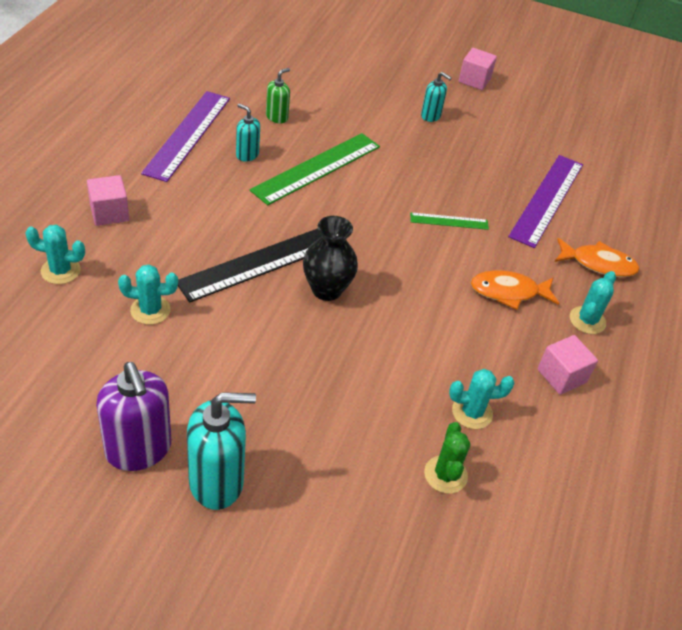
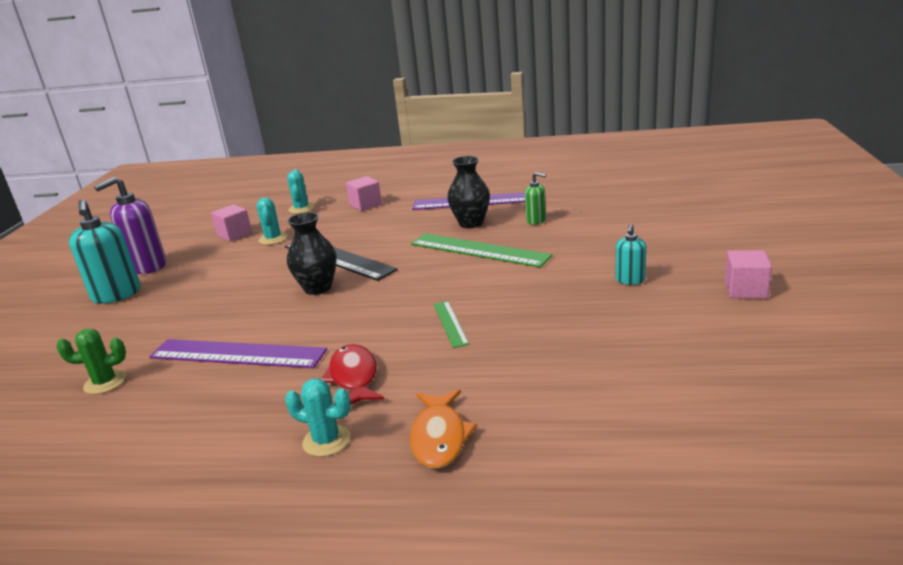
camera: 85 degrees right, 20 degrees down
(247, 155) = (471, 223): turquoise soap dispenser -> black vase
(472, 412) = (177, 384): turquoise cactus -> none
(508, 292) = (354, 377): orange fish -> red fish
(547, 199) = (544, 378): purple ruler -> purple ruler (237, 354)
(561, 376) = (230, 432): pink cube -> pink cube (234, 234)

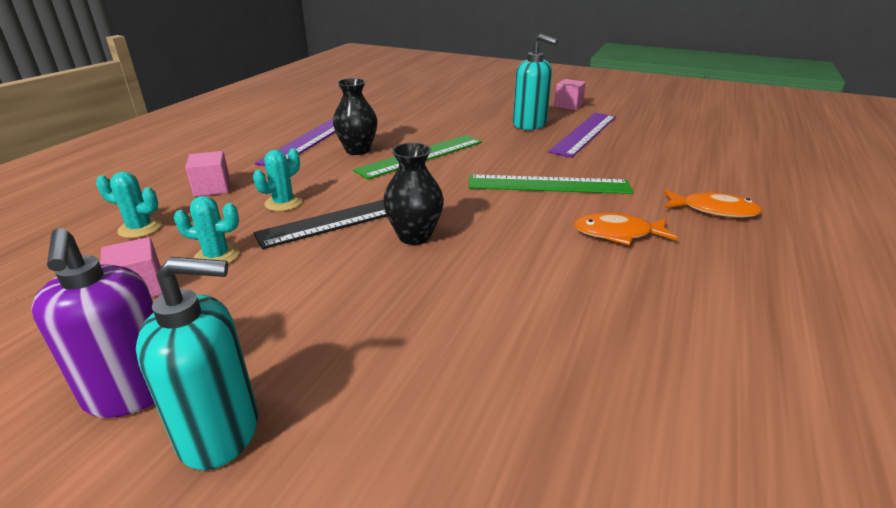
camera: 75 degrees left, 5 degrees up
(105, 382) = (551, 420): green cactus -> none
(237, 354) = (535, 297): purple ruler -> purple ruler (584, 133)
(326, 441) = (714, 255): turquoise cactus -> turquoise cactus (283, 203)
(354, 377) = (617, 234): red fish -> orange fish
(450, 323) = (548, 185): green ruler -> green ruler, size x2.01
(536, 220) = (391, 129): green soap dispenser -> none
(630, 280) = (530, 124): turquoise soap dispenser -> turquoise soap dispenser, size x1.86

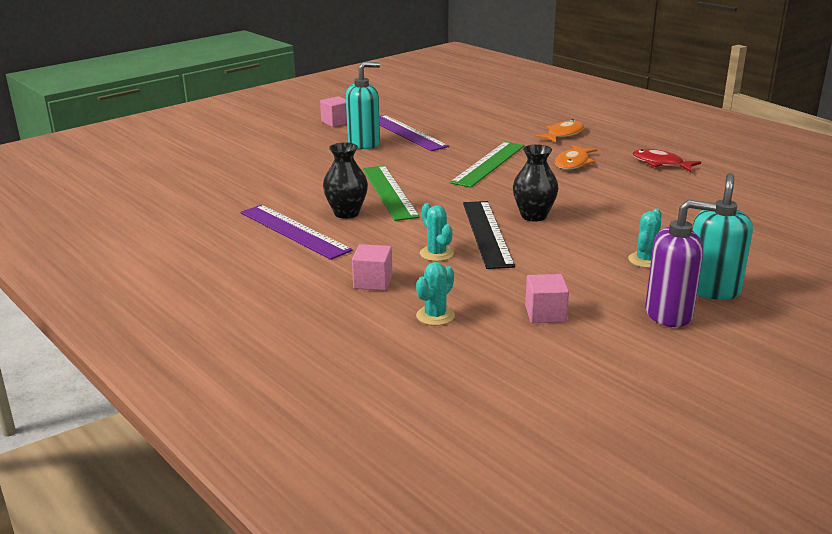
camera: 65 degrees left, 5 degrees down
(217, 256) = (513, 284): turquoise cactus -> turquoise cactus (645, 260)
(713, 307) = (660, 164): none -> red fish

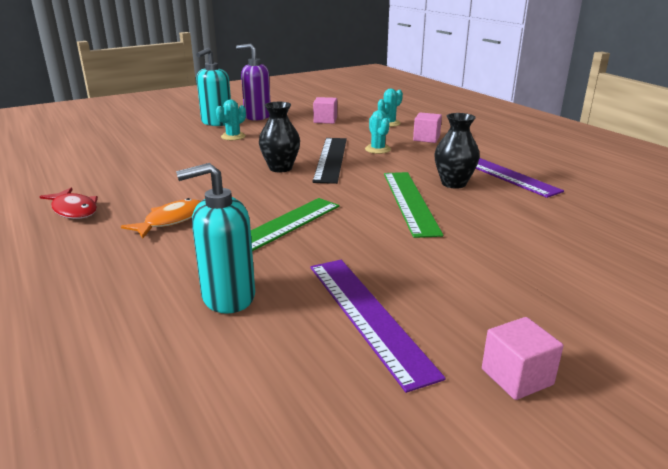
camera: 170 degrees left, 0 degrees up
(364, 144) = (445, 291): turquoise soap dispenser -> turquoise soap dispenser (228, 297)
(563, 134) = (110, 278): orange fish -> none

